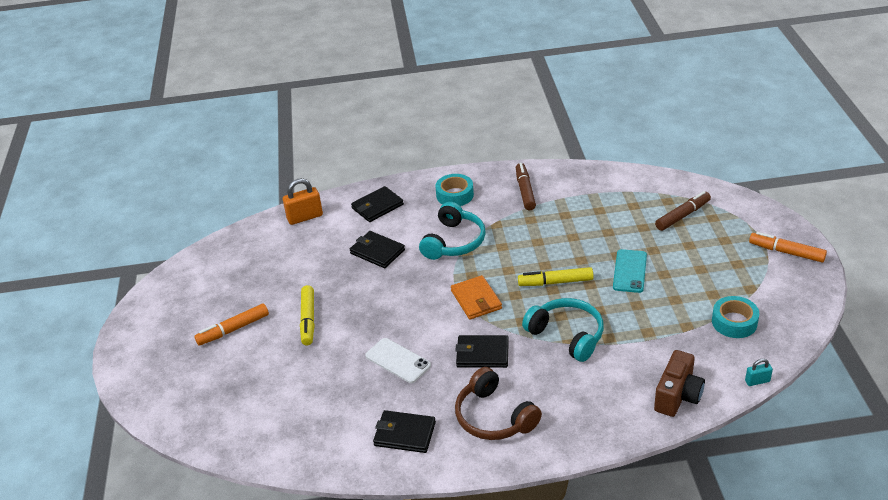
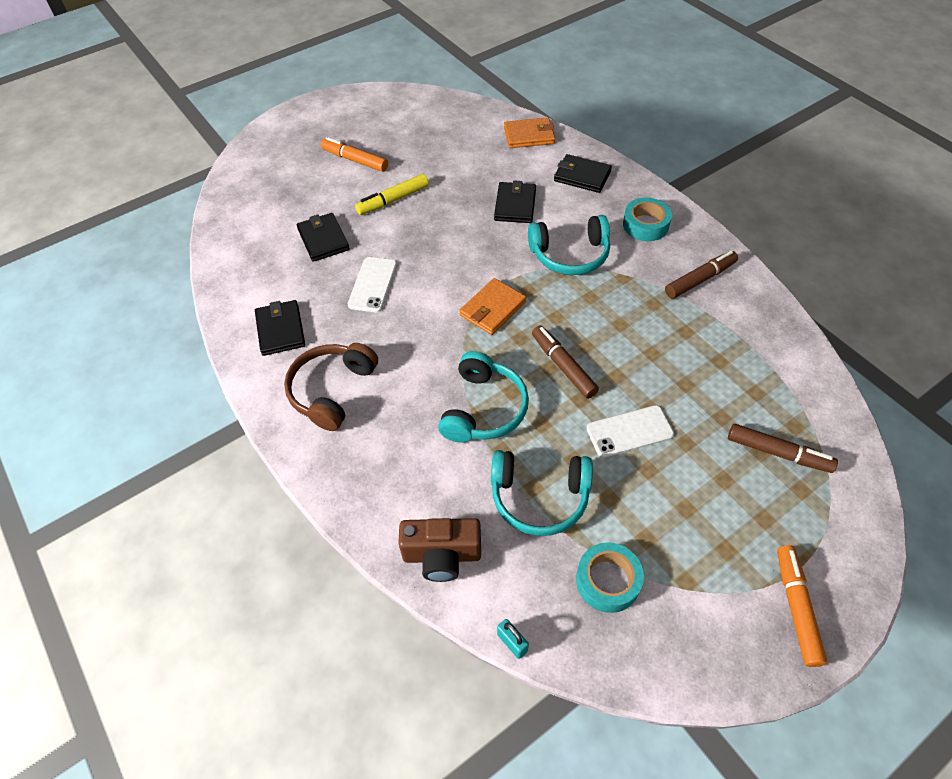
camera: 60 degrees right, 15 degrees up
(305, 217) = (529, 136): orange padlock -> orange wallet
(482, 354) = (416, 346): black wallet -> black wallet (323, 239)
(556, 282) = (563, 366): yellow marker -> brown marker
(630, 271) = (629, 431): turquoise phone -> white phone
(657, 332) = (539, 497): none -> turquoise headphones

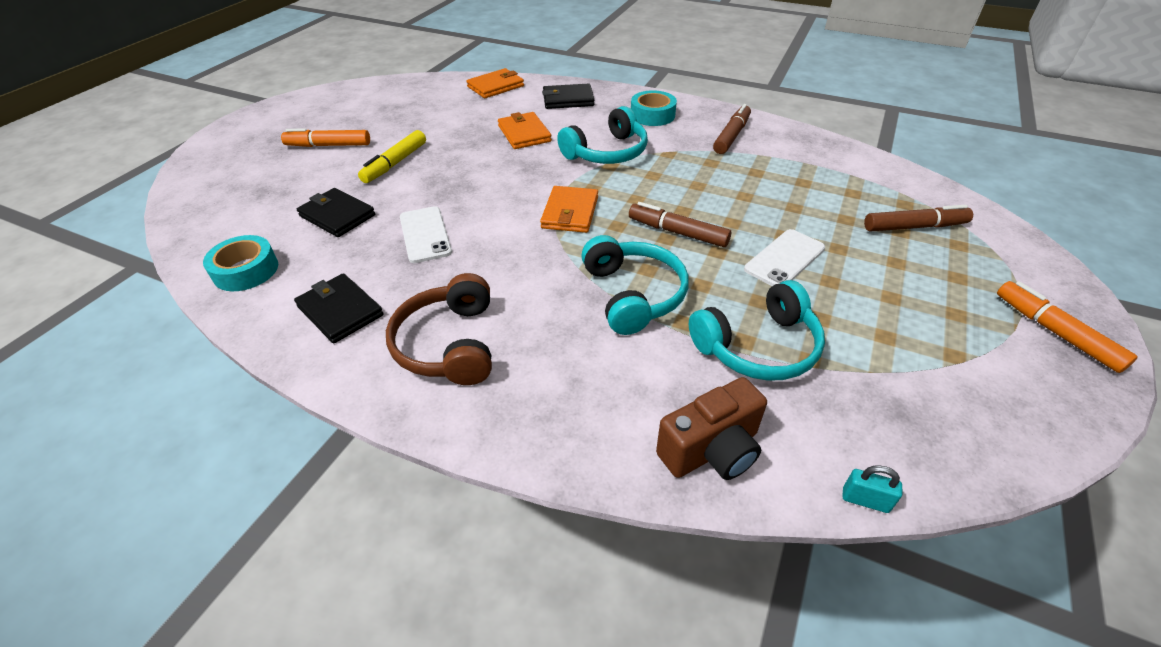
camera: 30 degrees left, 10 degrees down
(515, 205) = (524, 133): black wallet -> orange wallet
(607, 581) = (892, 389): turquoise tape -> turquoise tape (246, 270)

